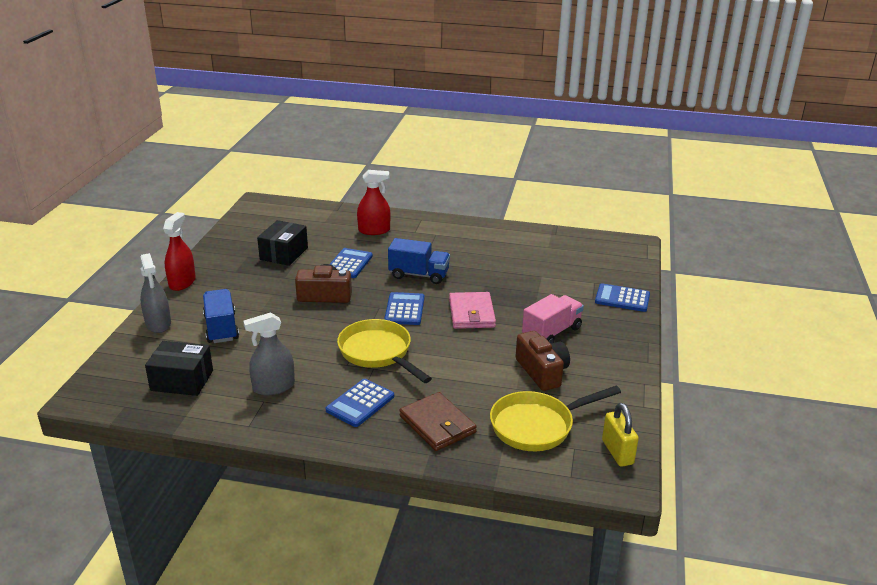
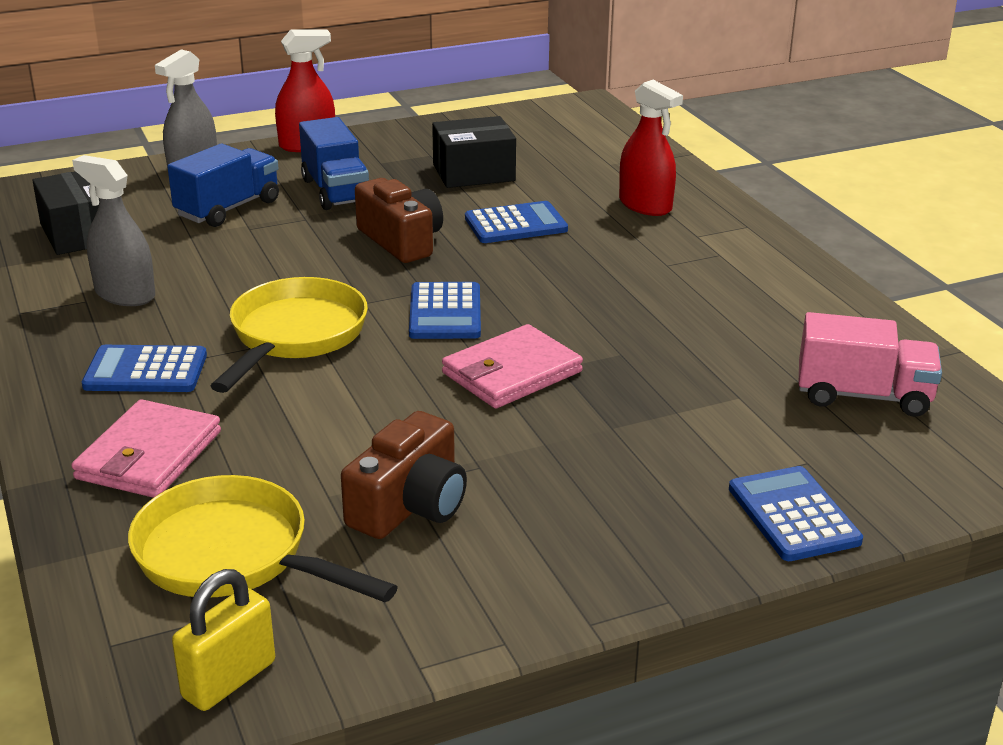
camera: 55 degrees right, 0 degrees up
(404, 309) = (445, 312): blue calculator -> blue calculator turned 120 degrees clockwise
(419, 275) = (566, 287): blue truck -> blue truck (335, 191)
(437, 424) = (149, 455): brown wallet -> pink wallet
(551, 332) = (553, 473): pink truck -> pink truck (863, 396)

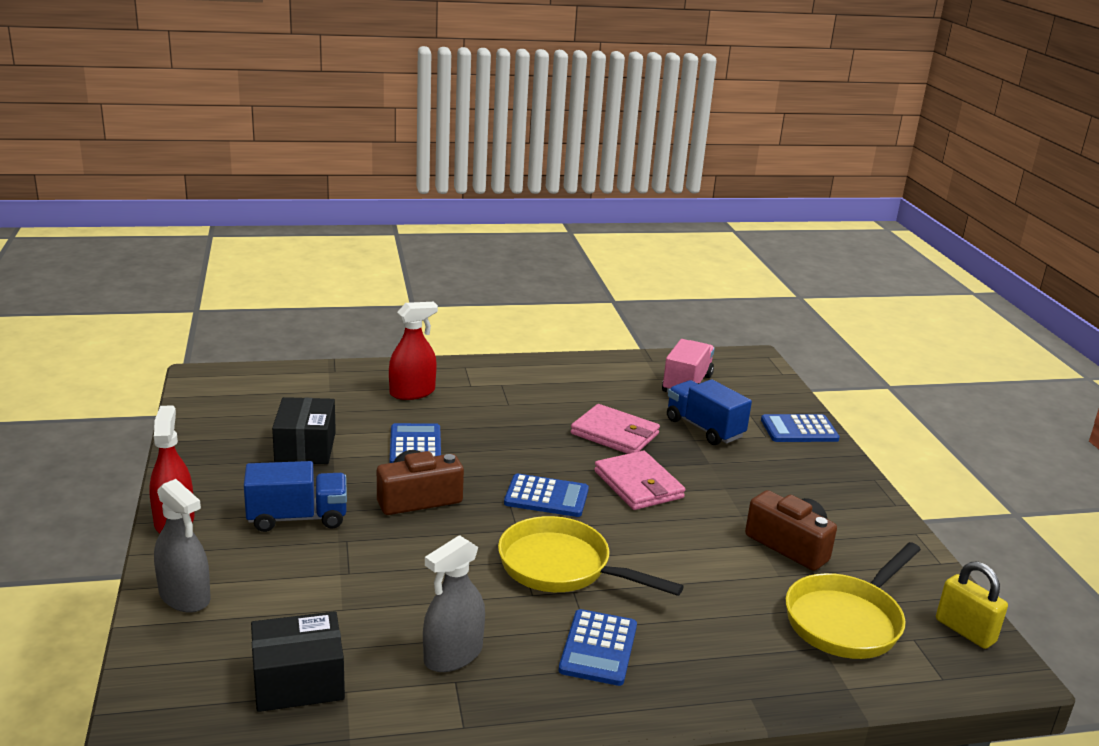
camera: 80 degrees left, 5 degrees down
(149, 455) = (725, 652): pink wallet -> pink wallet (615, 434)
(228, 209) = (297, 581): blue truck -> blue truck (704, 428)

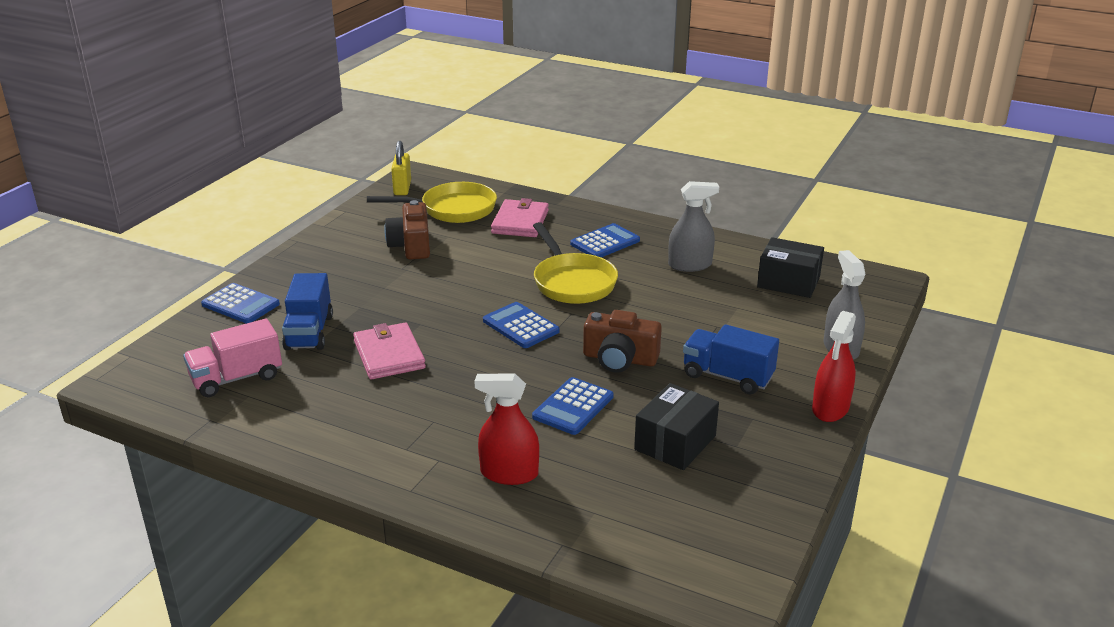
camera: 140 degrees left, 5 degrees up
(638, 484) = (440, 310): pink wallet -> pink wallet (520, 222)

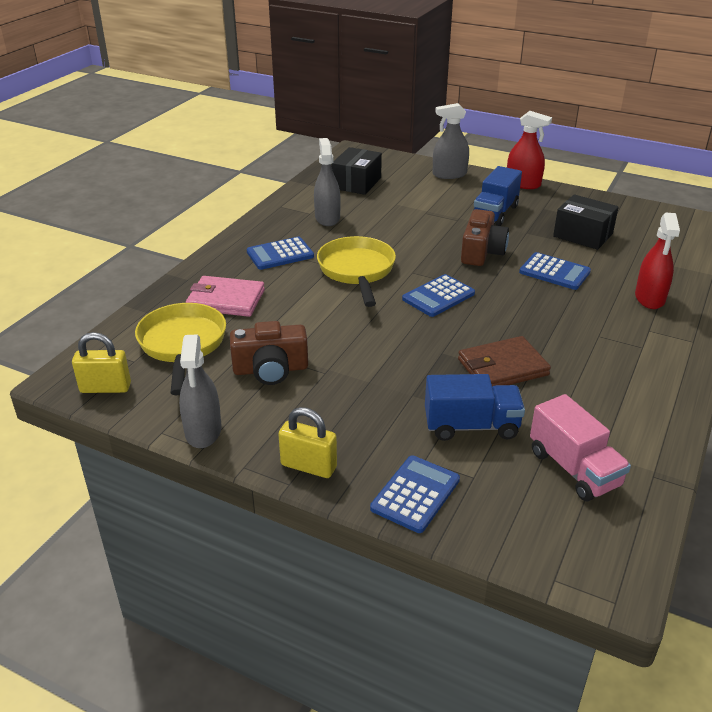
camera: 90 degrees left, 5 degrees up
(288, 263) = (308, 466): none -> yellow padlock
(341, 224) = (203, 431): none -> grey spray bottle
(389, 355) = (502, 367): pink wallet -> brown wallet
(572, 282) = (357, 271): yellow pan -> yellow pan turned 75 degrees counterclockwise
(605, 242) = (280, 254): blue calculator -> blue calculator turned 75 degrees counterclockwise

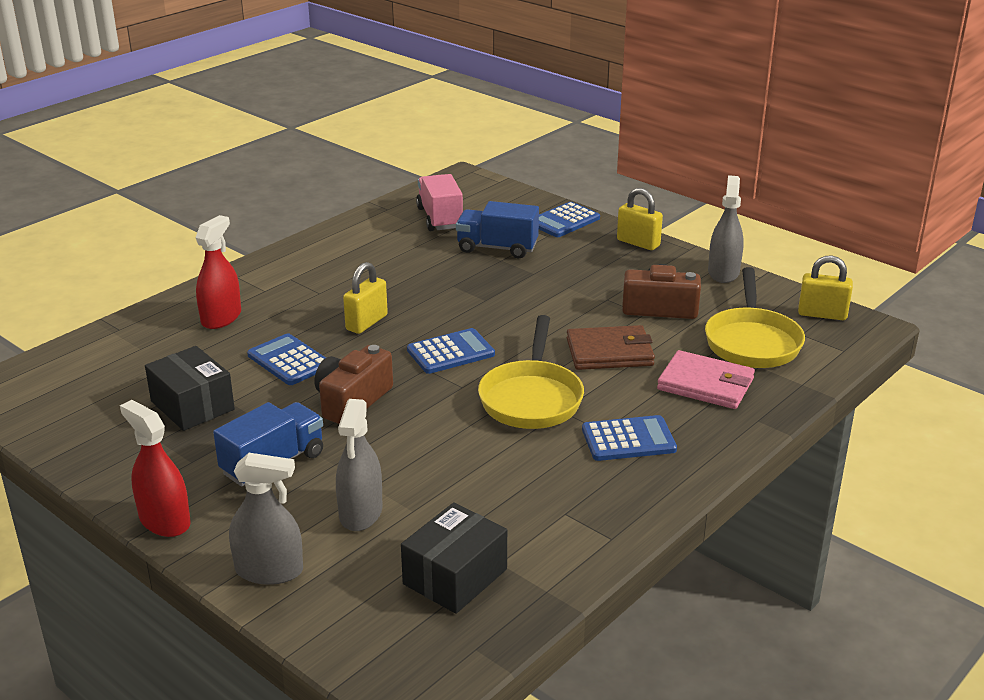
camera: 165 degrees left, 5 degrees down
(327, 218) = (539, 497): grey spray bottle -> grey spray bottle (361, 512)
(502, 367) = (437, 281): brown wallet -> brown wallet (609, 352)
(527, 312) = (366, 322): none -> yellow padlock

